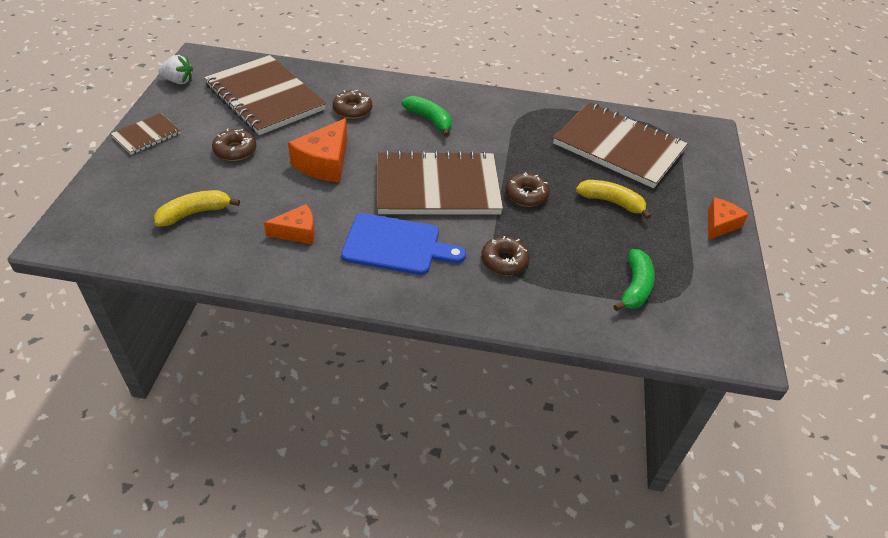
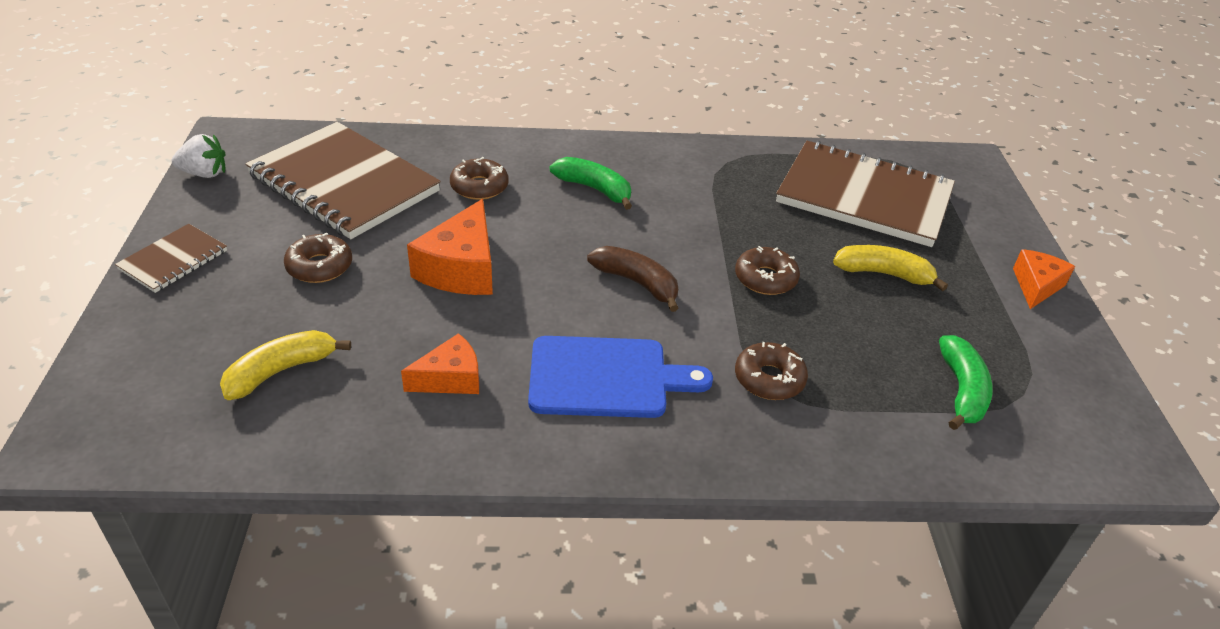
camera: 10 degrees left, 5 degrees down
(437, 187) = (637, 283): brown notebook -> brown banana

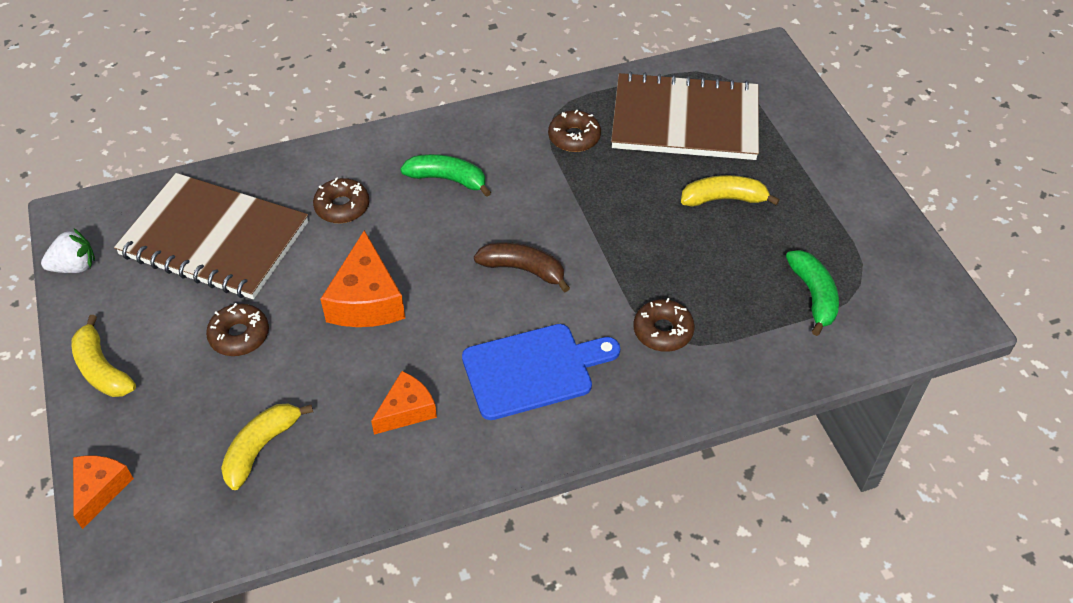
camera: 15 degrees left, 10 degrees up
(173, 260) = (102, 369): brown notebook -> yellow banana
(765, 278) = (628, 233): brown donut -> brown donut (574, 137)
(1036, 286) = (848, 175): orange cheese -> orange cheese (100, 490)

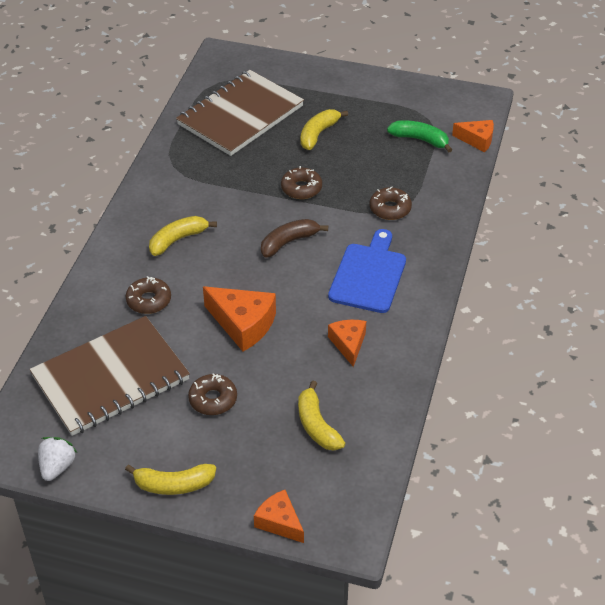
camera: 55 degrees left, 5 degrees down
(448, 179) = (178, 240): green banana -> yellow banana
(574, 137) = (203, 167): brown donut -> brown donut (301, 188)
(874, 353) = (477, 140): none -> orange cheese

